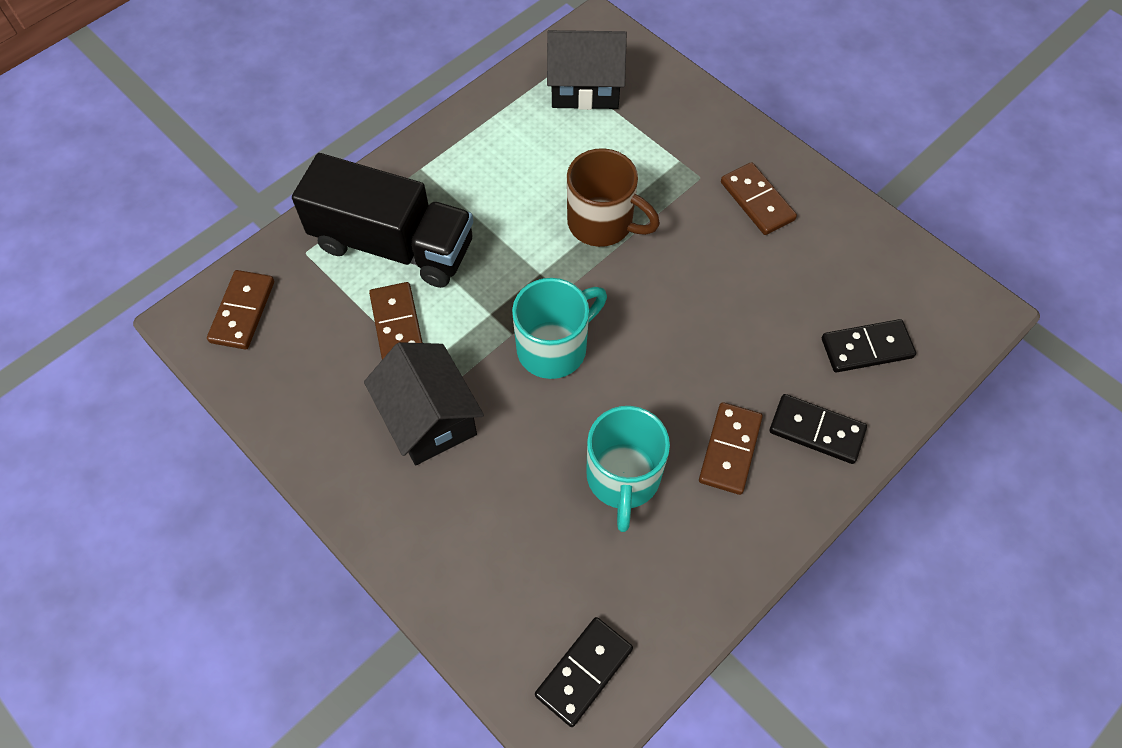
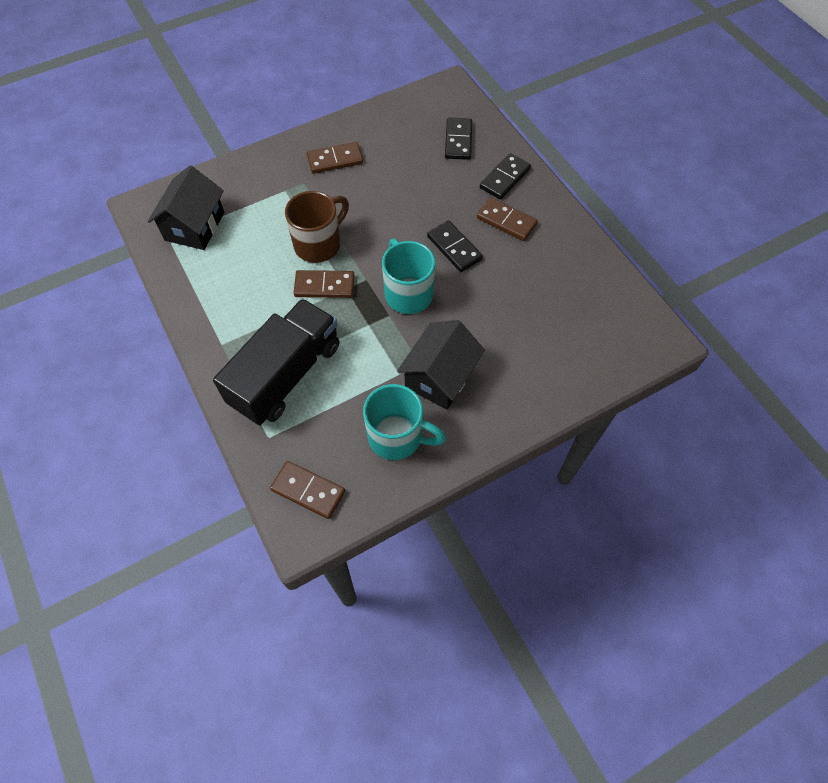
camera: 75 degrees left, 0 degrees up
(397, 324) = (357, 384): brown domino -> brown domino (324, 286)
(429, 418) = (440, 377): black house -> black house turned 45 degrees counterclockwise
(584, 672) = (629, 326): black domino -> black domino (454, 248)
(623, 479) = (512, 278): turquoise mug -> turquoise mug (397, 437)

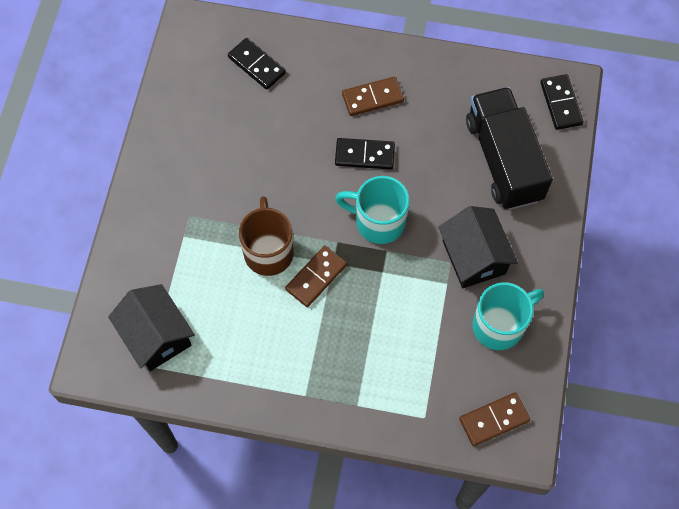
camera: 50 degrees left, 5 degrees up
(286, 374) = (377, 366): black truck -> black truck (503, 160)
(335, 160) = (186, 173): brown domino -> none
(505, 178) = (329, 64): black domino -> black domino (561, 103)

